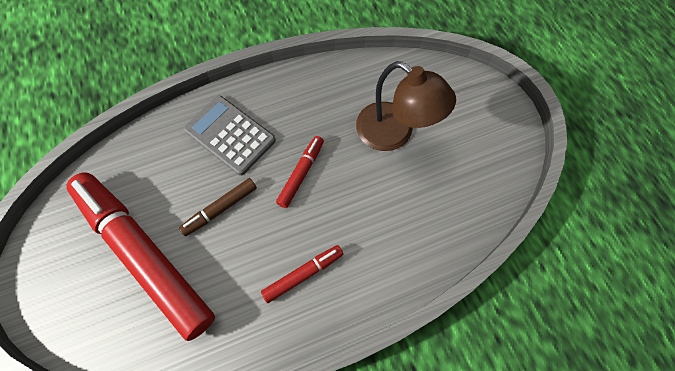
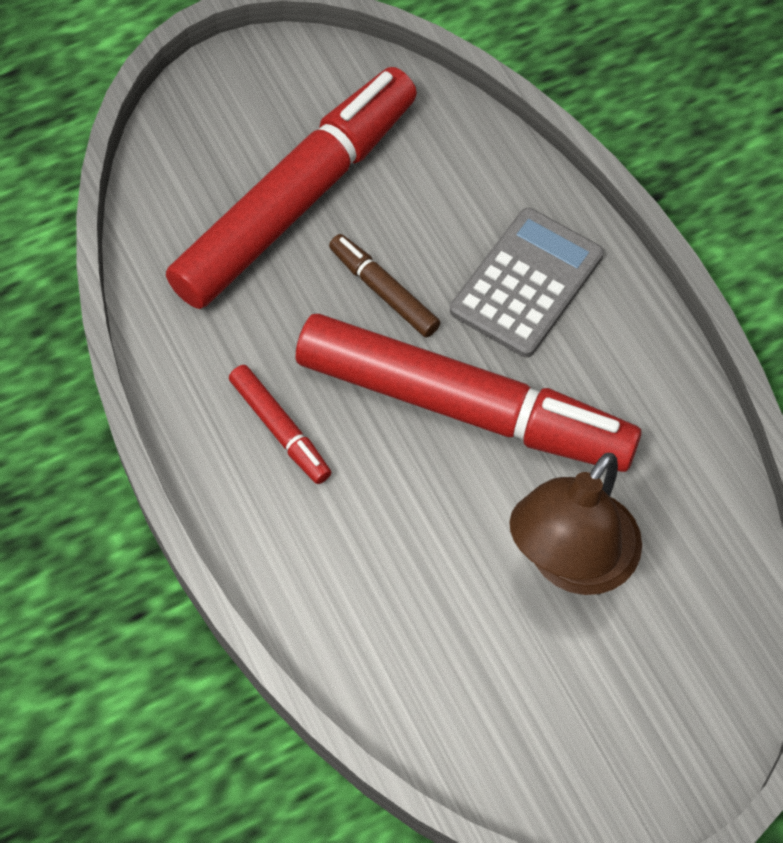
camera: 85 degrees right, 5 degrees down
(301, 174) = (464, 407): red marker -> red marker, size x2.35

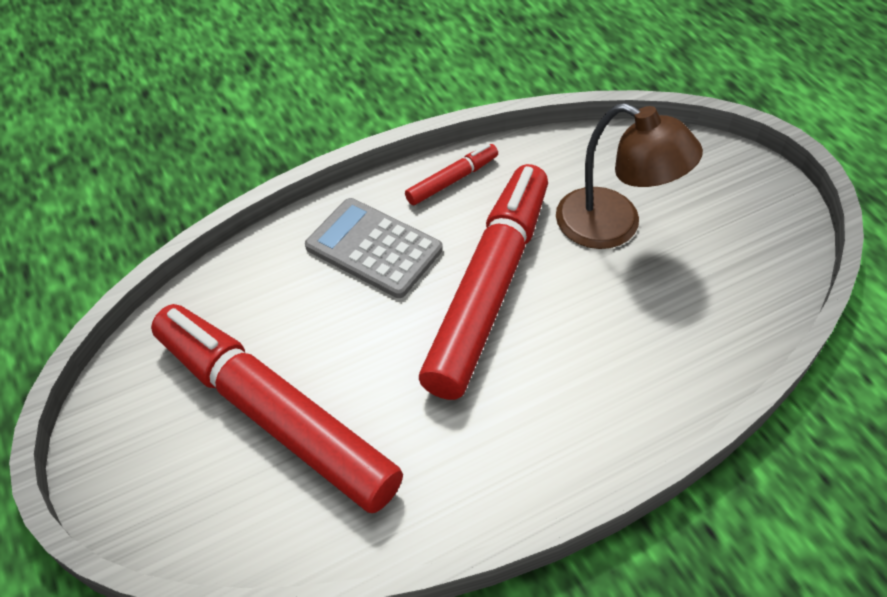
camera: 90 degrees left, 10 degrees down
(280, 429) = (519, 417): red marker -> red marker (452, 180)
(383, 291) = (378, 344): brown marker -> none

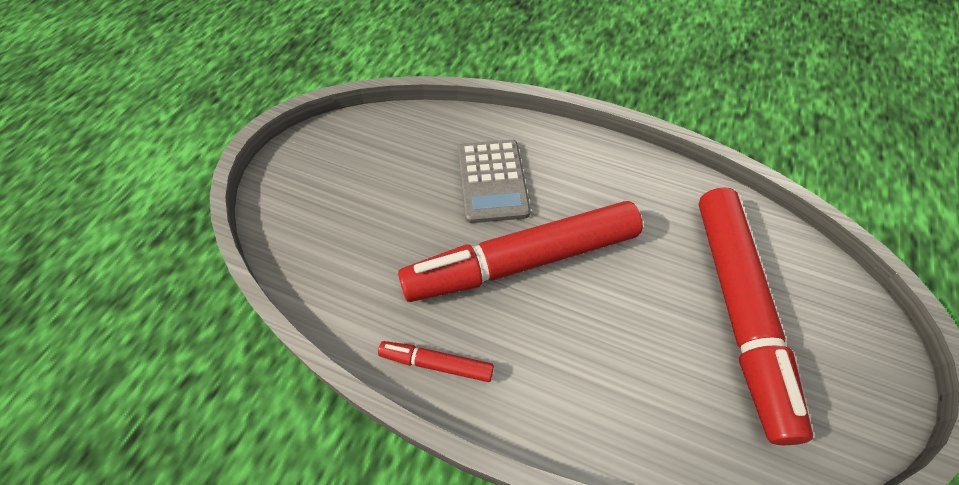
camera: 130 degrees left, 5 degrees up
(374, 248) = (559, 365): grey calculator -> grey calculator (492, 181)
(614, 226) = (398, 224): brown lamp -> none

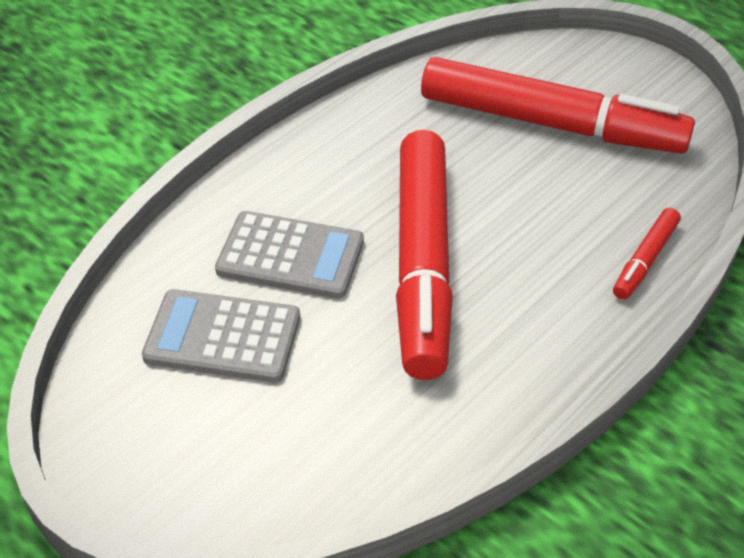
camera: 70 degrees left, 10 degrees down
(408, 170) = (223, 337): none -> grey calculator
(436, 364) = (525, 376): red marker -> red marker (645, 260)

